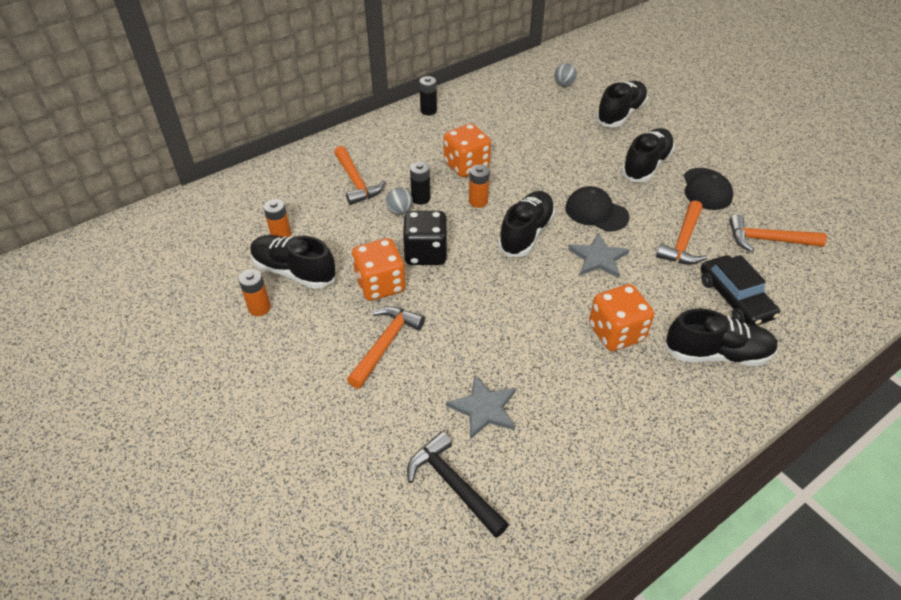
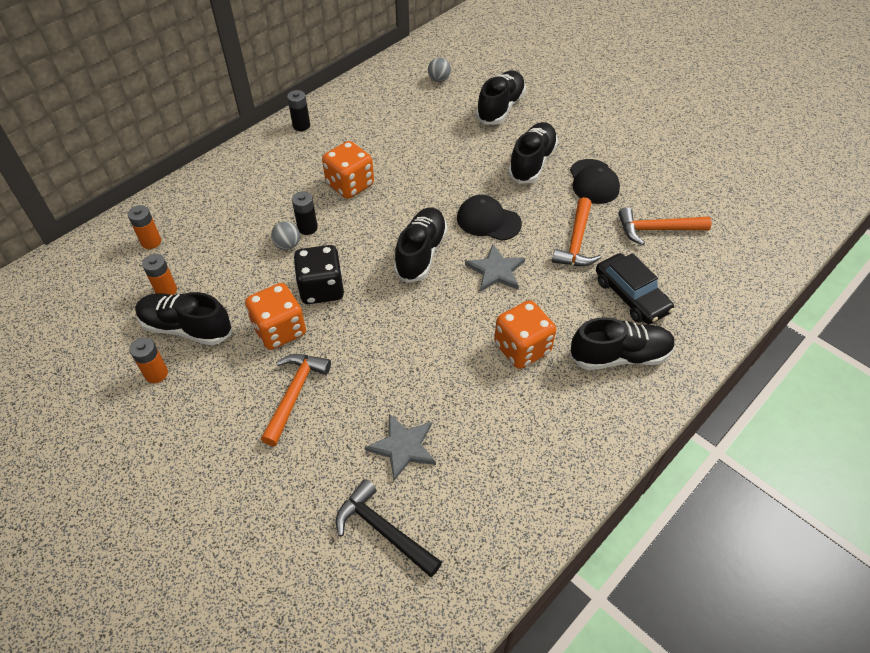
camera: 10 degrees left, 5 degrees up
(356, 182) = (236, 218): orange hammer -> none
(478, 201) = (367, 224): orange battery -> orange battery (151, 242)

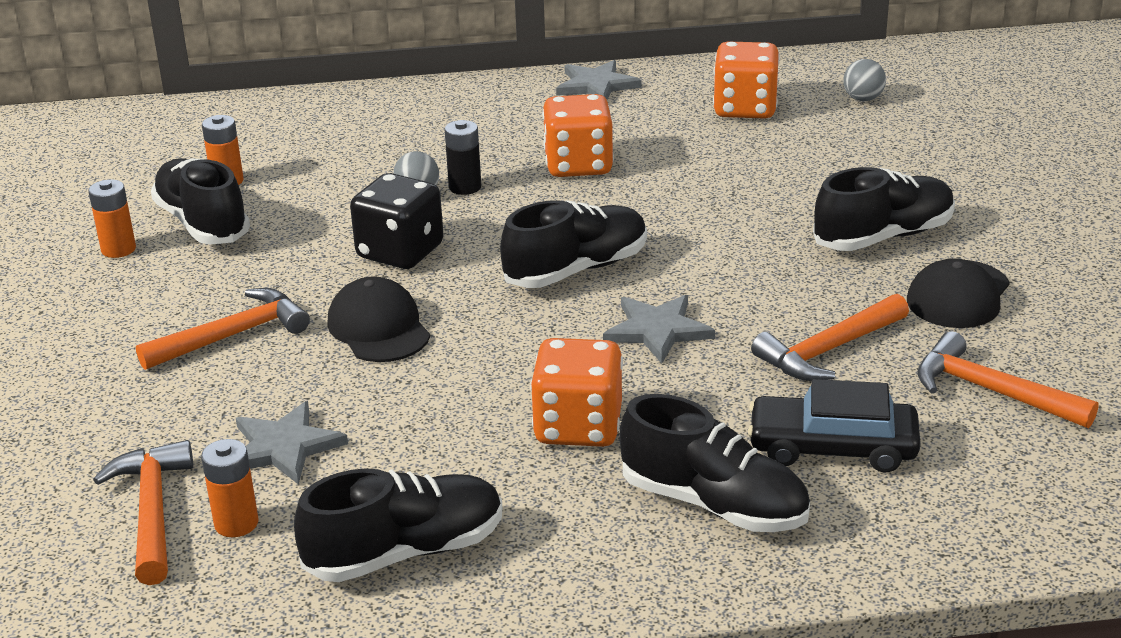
camera: 40 degrees right, 20 degrees down
(151, 242) = (270, 132): orange battery -> orange battery (236, 523)
(279, 330) = (298, 269): orange dice -> orange dice (745, 108)
(301, 125) = (596, 85): black battery -> grey star
(383, 530) = (152, 511): black hammer -> orange hammer
(488, 221) = (722, 274): black cap -> black cap (379, 328)
(500, 108) = (919, 159): black shoe -> black shoe (405, 552)
(631, 296) = (832, 447): black car -> black car turned 90 degrees clockwise

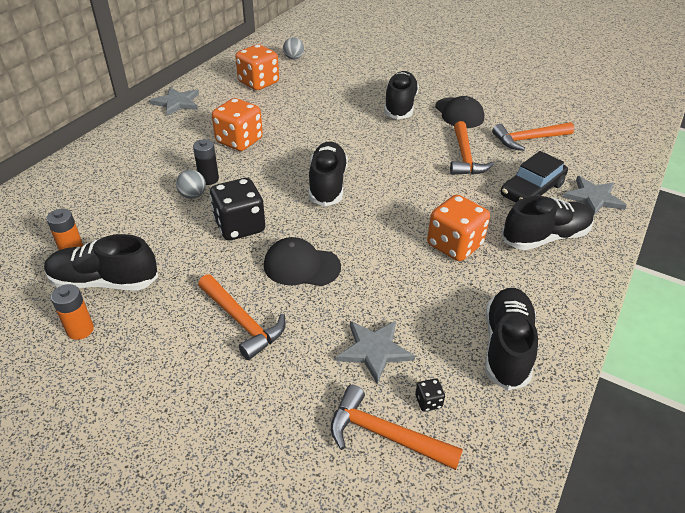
camera: 55 degrees left, 10 degrees up
(233, 335) = (242, 322): orange hammer -> orange hammer turned 135 degrees clockwise
(236, 523) = (428, 401): orange battery -> black dice
(657, 330) = (403, 188): grey star -> grey star (593, 198)

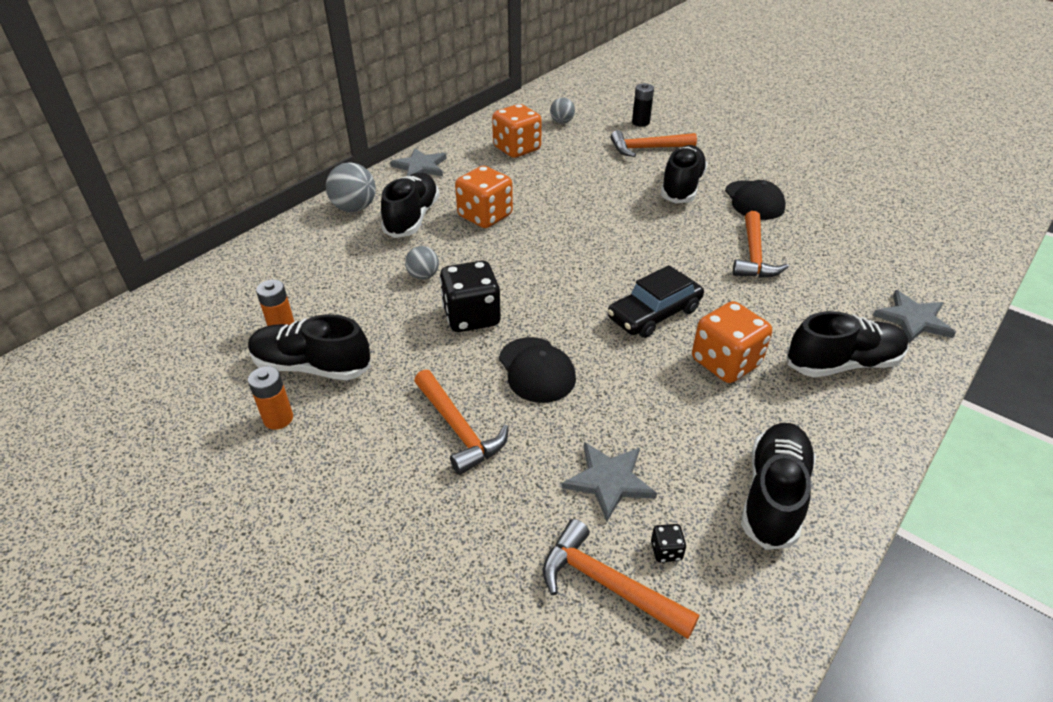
camera: 10 degrees right, 0 degrees up
(123, 142) = (354, 208): none -> grey ball
(208, 179) = (444, 258): black battery -> black battery (640, 122)
(301, 266) = (536, 370): black cap -> black cap turned 135 degrees counterclockwise
(327, 184) = (581, 275): black shoe -> black shoe (412, 218)
(528, 139) = (838, 239): orange hammer -> orange hammer (647, 148)
(531, 190) = (833, 303): black car -> black car (654, 313)

